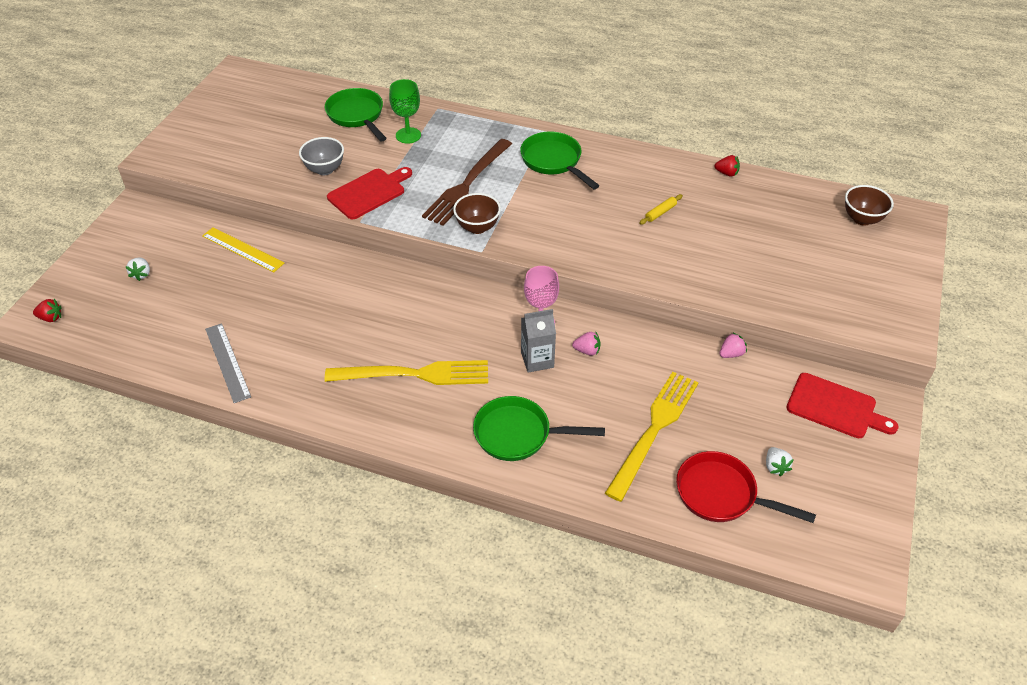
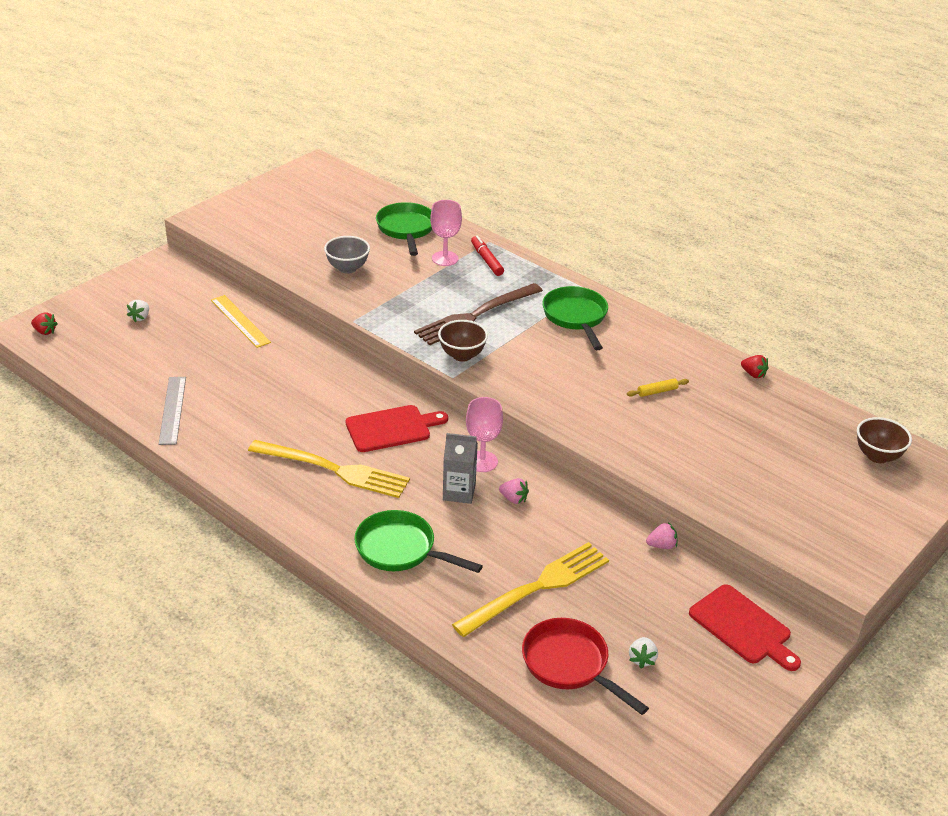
camera: 20 degrees right, 10 degrees down
(369, 192) = (376, 298): red cutting board -> red cutting board (391, 428)
(408, 135) = (445, 258): green goblet -> pink goblet
(446, 127) = (487, 260): none -> red marker

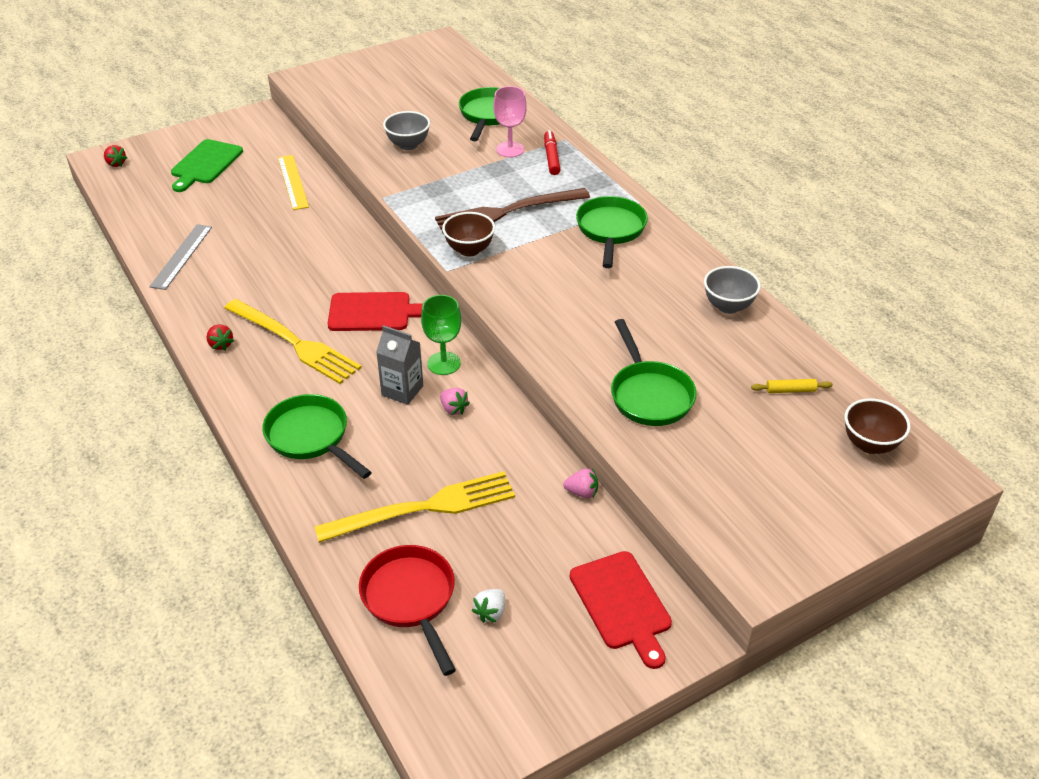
camera: 20 degrees right, 5 degrees up
(140, 317) = (205, 164): white strawberry -> green cutting board
(482, 461) = (444, 363): pink goblet -> green goblet
(657, 391) = (653, 324): yellow rolling pin -> yellow rolling pin (790, 390)
(686, 451) = (649, 394): none -> green pan
(709, 365) = (728, 306): none -> grey bowl
(753, 374) = (773, 324): red strawberry -> red strawberry (220, 344)

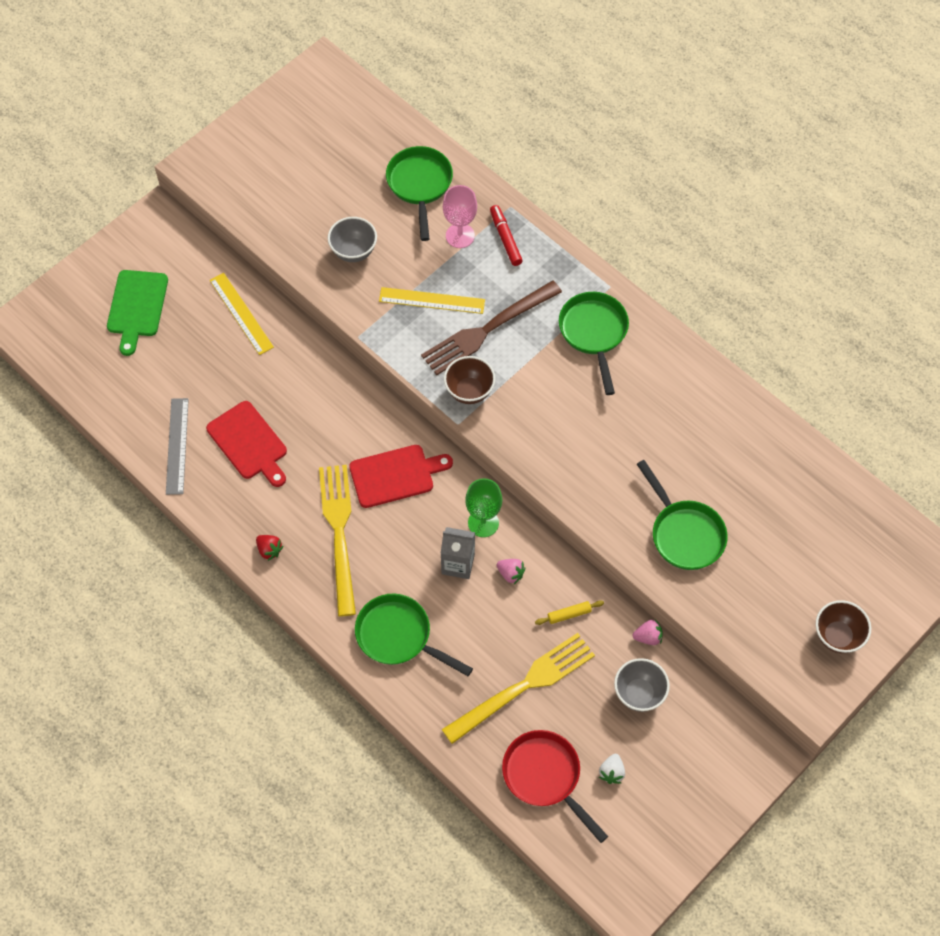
camera: 15 degrees left, 20 degrees up
(116, 164) = (40, 328): red strawberry -> none
(296, 343) = (338, 531): yellow fork -> yellow fork turned 120 degrees counterclockwise
(463, 185) = (432, 300): none -> yellow ruler
(622, 604) = (710, 738): red cutting board -> red cutting board (249, 443)
(728, 306) = (726, 410): grey bowl -> grey bowl (639, 694)
(790, 390) = (801, 499): yellow rolling pin -> yellow rolling pin (569, 614)
(870, 444) = (876, 544): brown bowl -> brown bowl (837, 636)

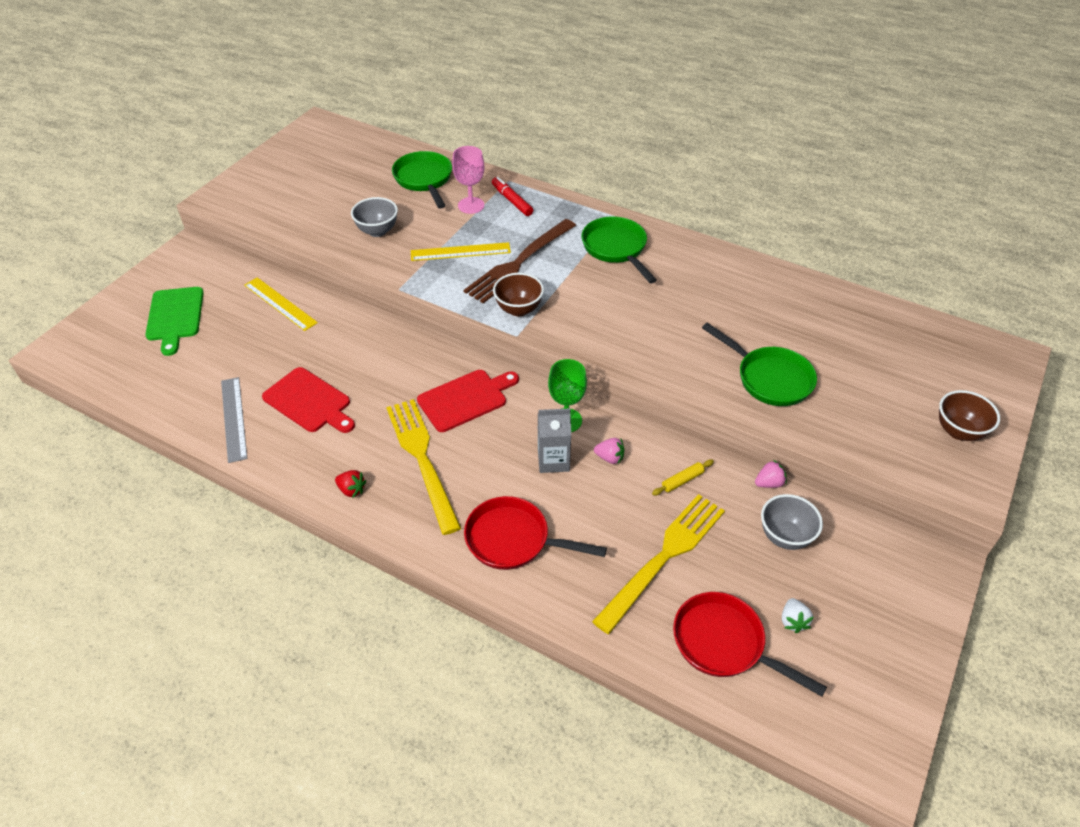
camera: 15 degrees left, 15 degrees down
(399, 636) = (514, 540): green pan -> red pan

